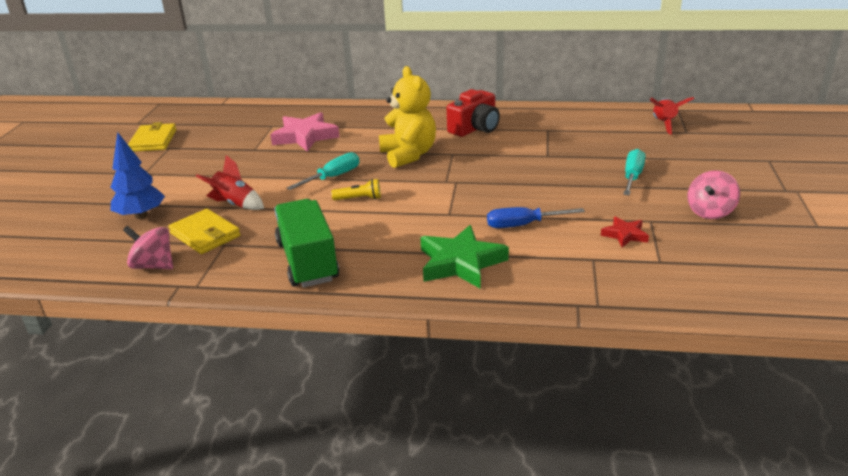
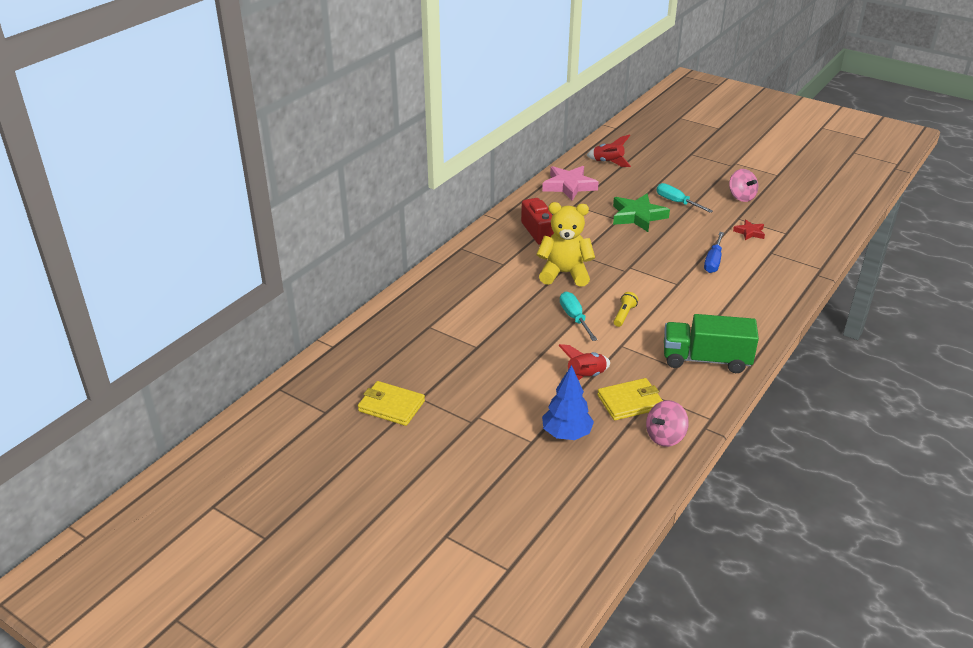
camera: 65 degrees left, 5 degrees up
(305, 136) = (476, 314): pink star -> pink star (569, 186)
(461, 263) = (747, 298): green star -> green star (638, 216)

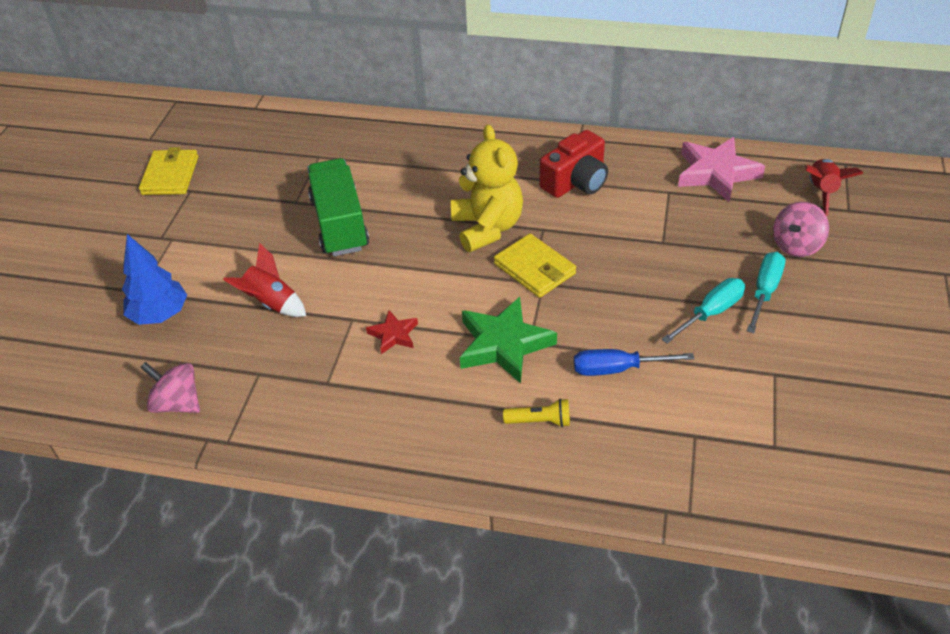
camera: 70 degrees right, 10 degrees up
(574, 318) = (392, 262): turquoise screwdriver -> turquoise screwdriver (711, 312)
(624, 315) = (422, 305): yellow flashlight -> yellow flashlight (540, 421)
(630, 402) = (236, 355): yellow wallet -> yellow wallet (534, 268)
(638, 216) = (687, 259): green star -> green star (504, 344)
(706, 359) = (356, 411): green truck -> green truck (339, 224)
(741, 197) = (851, 364): pink spinning top -> pink spinning top (796, 245)
(749, 232) = (739, 397): red star -> red star (393, 335)

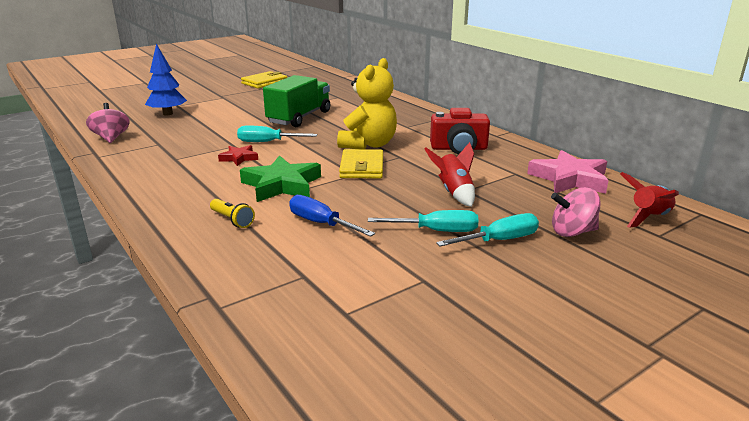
camera: 40 degrees right, 20 degrees down
(271, 303) = (214, 127): red rocket -> red rocket (454, 193)
(378, 290) = (267, 142): none -> turquoise screwdriver

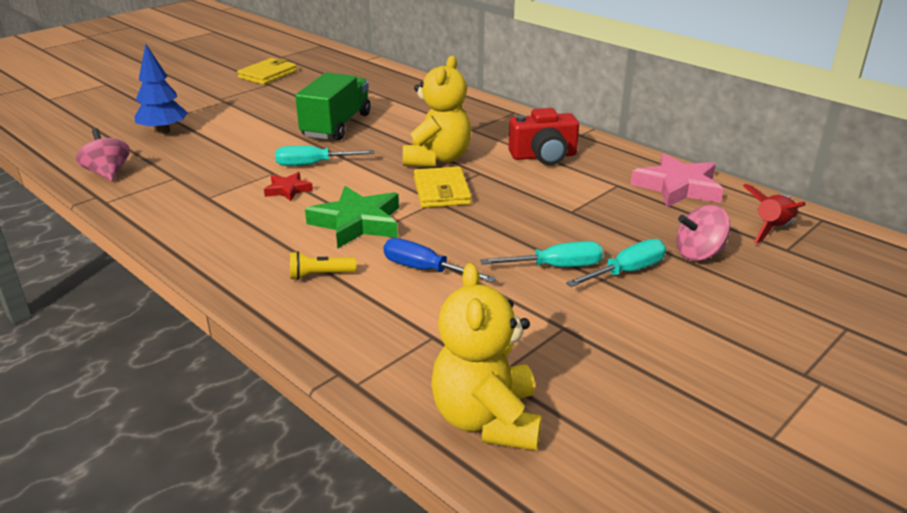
camera: 10 degrees left, 5 degrees up
(232, 220) = (320, 275): yellow flashlight -> yellow flashlight turned 135 degrees clockwise
(320, 351) = (487, 420): none -> yellow teddy bear
(454, 193) = (558, 216): red rocket -> none

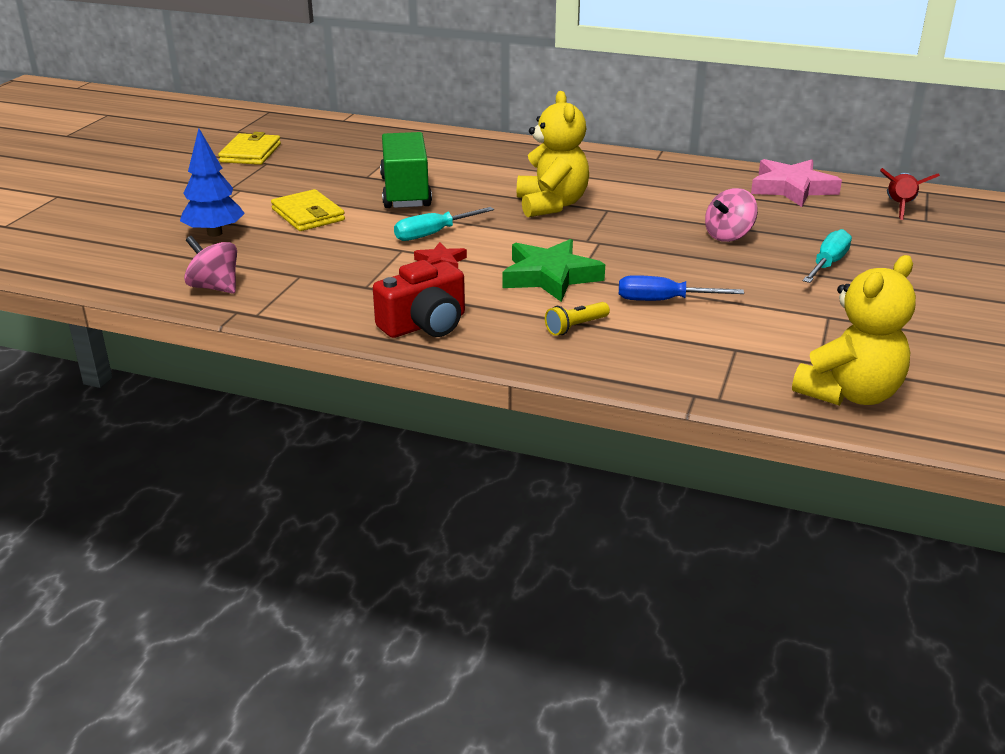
camera: 25 degrees left, 0 degrees up
(441, 191) = (593, 233): yellow wallet -> yellow wallet (308, 215)
(487, 420) = (849, 394): yellow teddy bear -> yellow teddy bear turned 105 degrees counterclockwise
(543, 156) = (647, 184): red camera -> red camera (425, 324)
(557, 266) = (769, 273): turquoise screwdriver -> none
(699, 254) = (866, 238): pink spinning top -> pink spinning top (728, 236)

